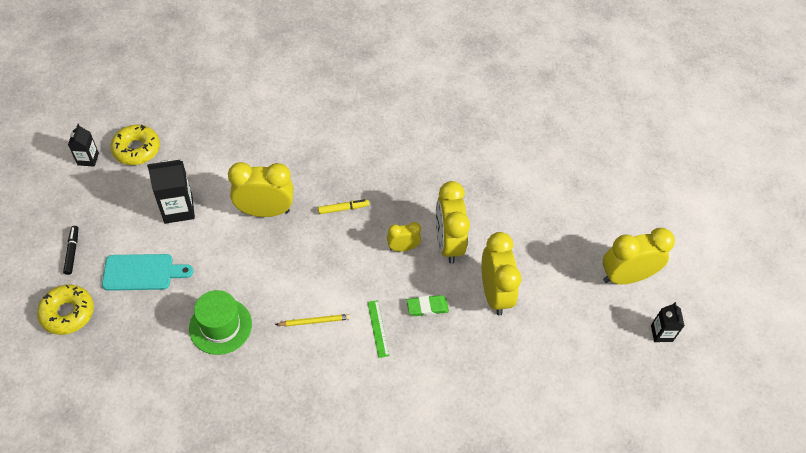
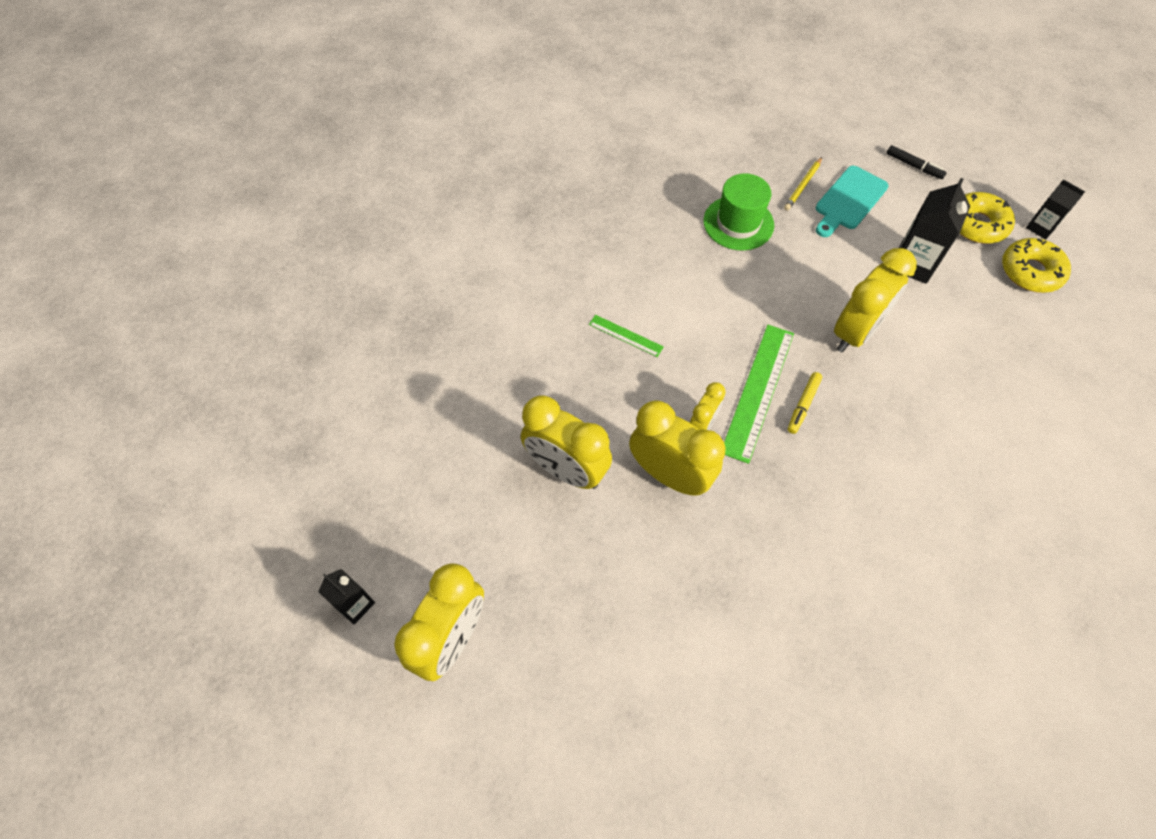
camera: 135 degrees right, 5 degrees up
(68, 313) = (842, 136): yellow donut -> yellow donut (977, 224)
(315, 321) = (680, 292): yellow pencil -> yellow pencil (802, 186)
(354, 235) = (758, 391): none -> green ruler
(427, 307) = (609, 394): green eraser -> none

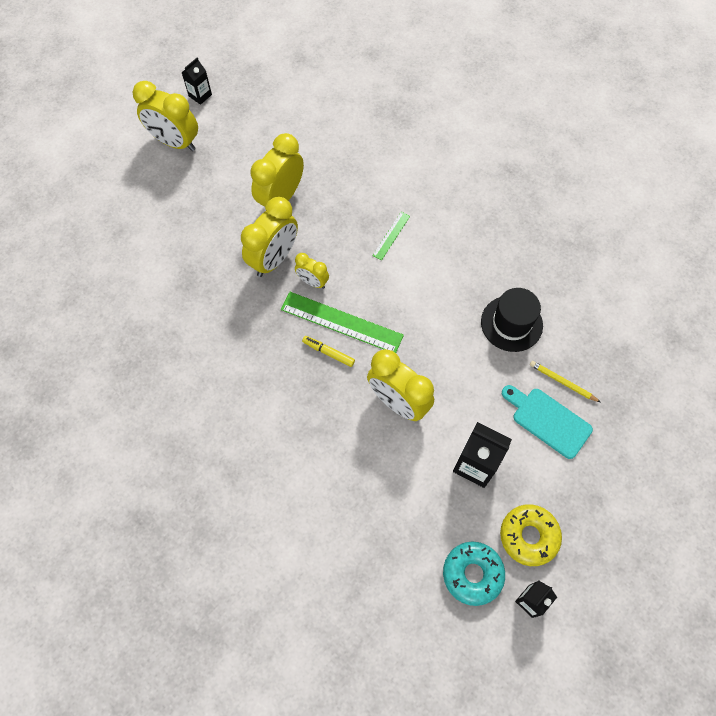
camera: 90 degrees right, 5 degrees up
(738, 223) = (511, 323): green hat -> black hat
(914, 166) = (601, 490): black marker -> none
(1030, 272) = (472, 574): yellow donut -> turquoise donut

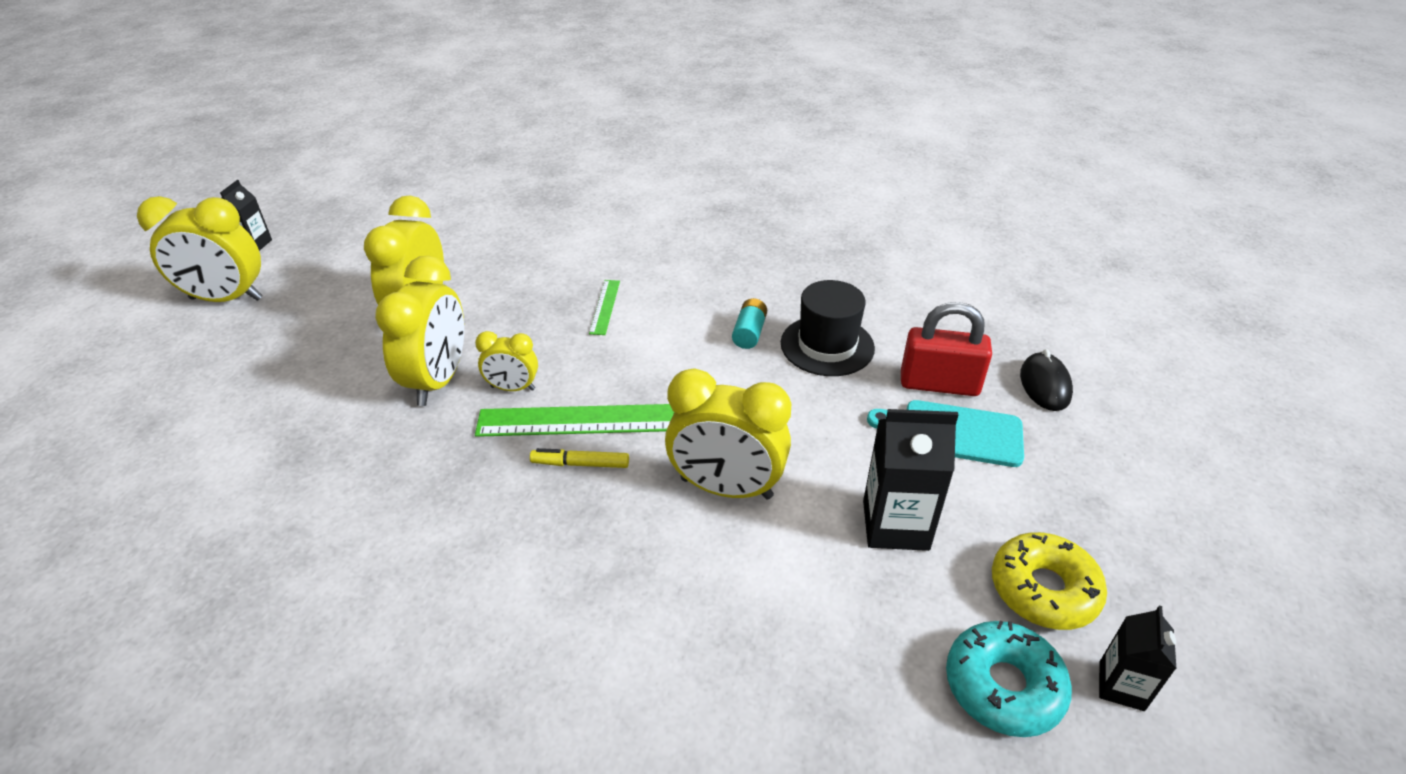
camera: 25 degrees left, 25 degrees down
(469, 293) = (749, 333): none -> turquoise battery
(562, 382) = (939, 384): yellow pencil -> red padlock
(628, 410) = (1045, 385): none -> black mouse

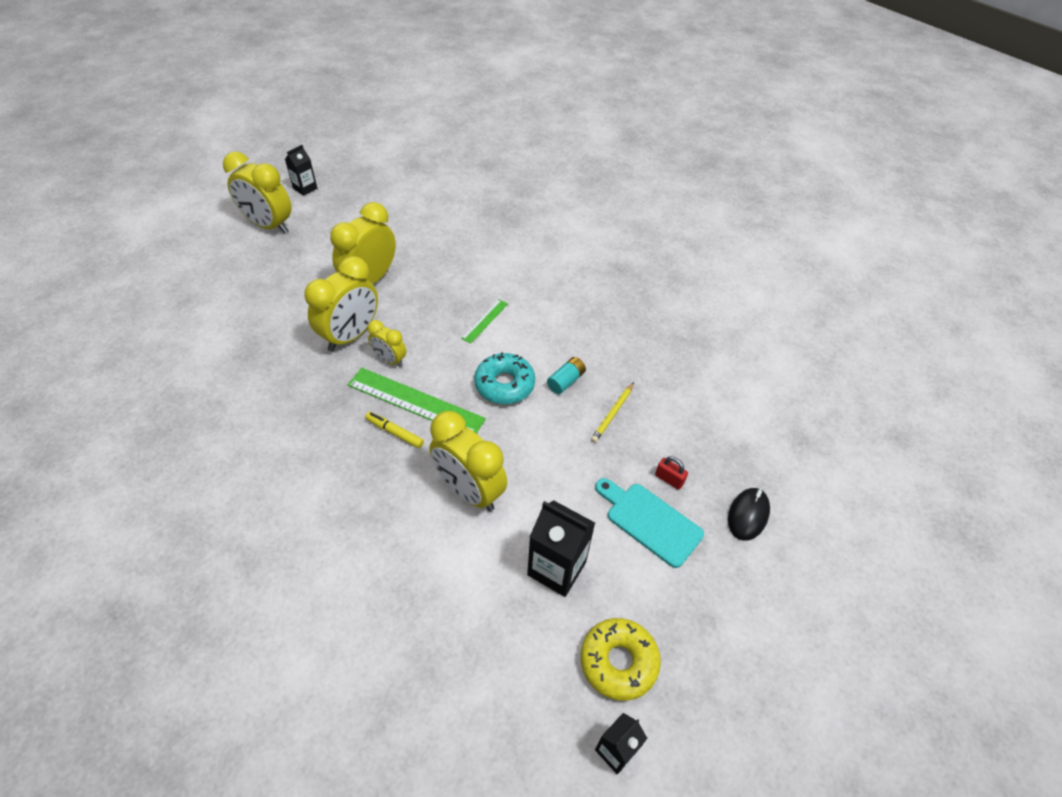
camera: 25 degrees right, 10 degrees up
(827, 345) = (612, 414): black hat -> yellow pencil
(939, 384) = (669, 479): red padlock -> red padlock, size x0.48
(1003, 686) = (540, 708): turquoise donut -> turquoise donut (504, 384)

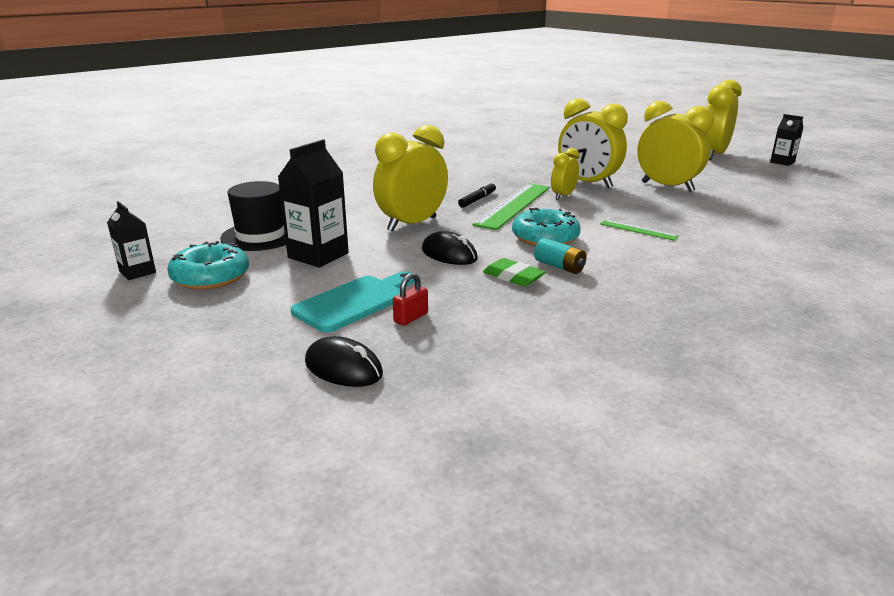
camera: 95 degrees right, 25 degrees down
(395, 432) = (477, 200): yellow marker -> black marker
(505, 642) = (260, 236): none -> black hat
(546, 456) = (449, 254): none -> black mouse
(588, 412) = (513, 277): none -> green eraser
(612, 414) = (512, 290): yellow pencil -> none
(618, 662) = (210, 277): yellow donut -> turquoise donut

